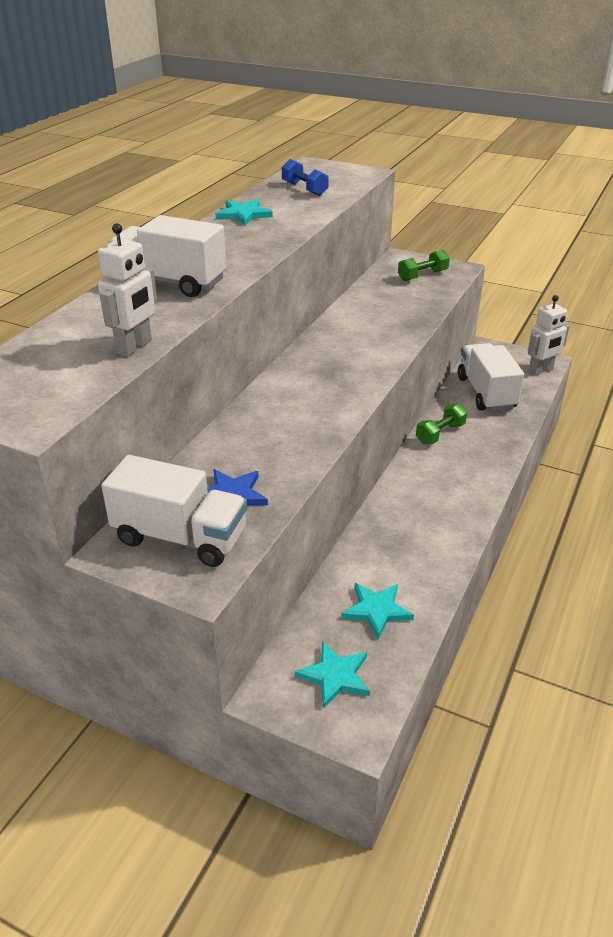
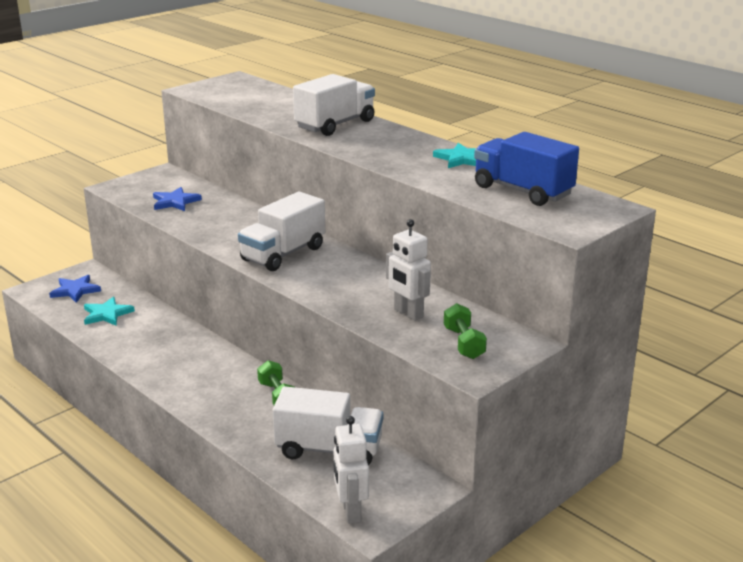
camera: 110 degrees right, 10 degrees down
(135, 347) = (247, 110): white robot -> white robot (408, 313)
(180, 537) = (154, 186): white truck -> white truck (283, 254)
(304, 189) = (522, 191): blue dumbbell -> blue truck
(335, 676) = (75, 290): turquoise star -> blue star

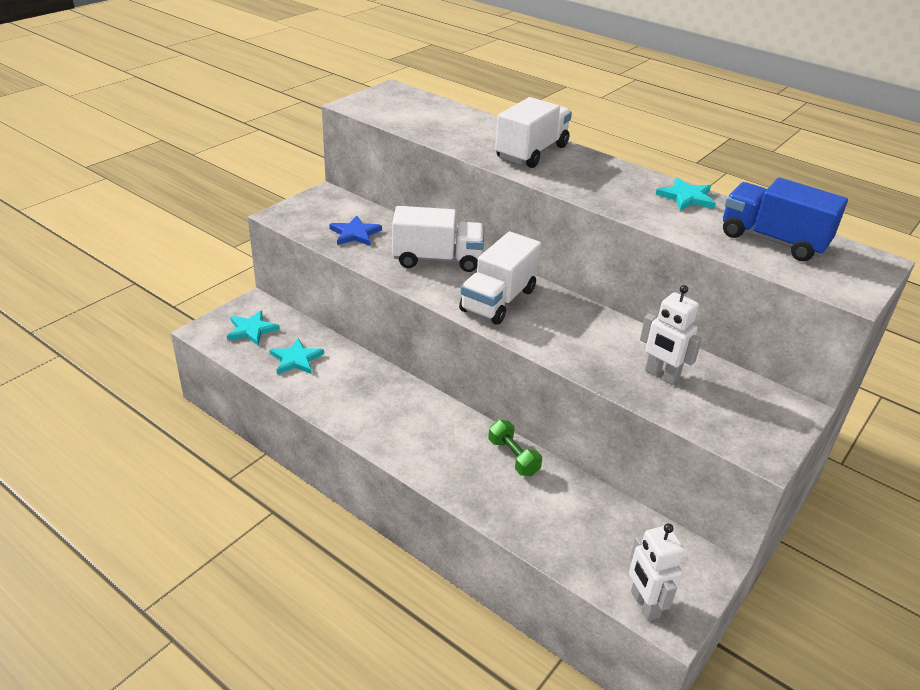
camera: 10 degrees left, 10 degrees up
(75, 290) = (251, 330): blue star -> turquoise star
(329, 449) = (591, 523): white truck -> white truck (437, 260)
(463, 343) = (735, 413): green dumbbell -> none

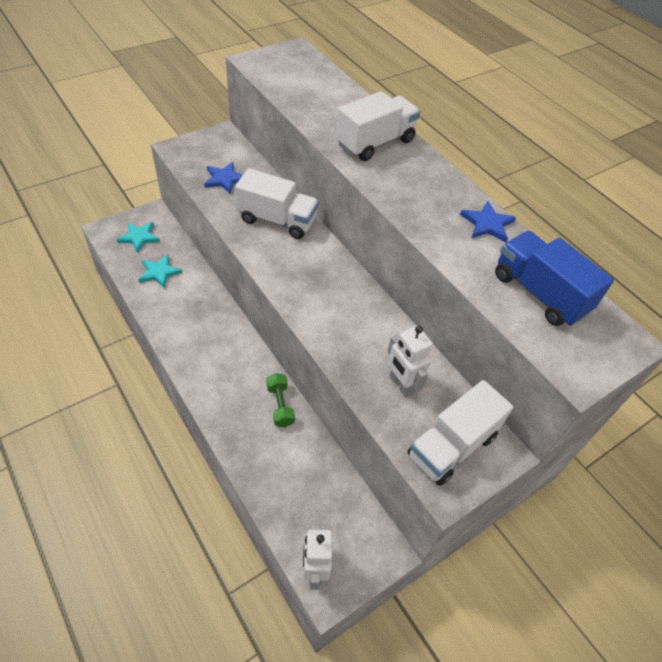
camera: 15 degrees right, 15 degrees up
(498, 300) = (305, 273): white truck -> white truck (452, 446)
(686, 197) = (487, 224): turquoise star -> blue star

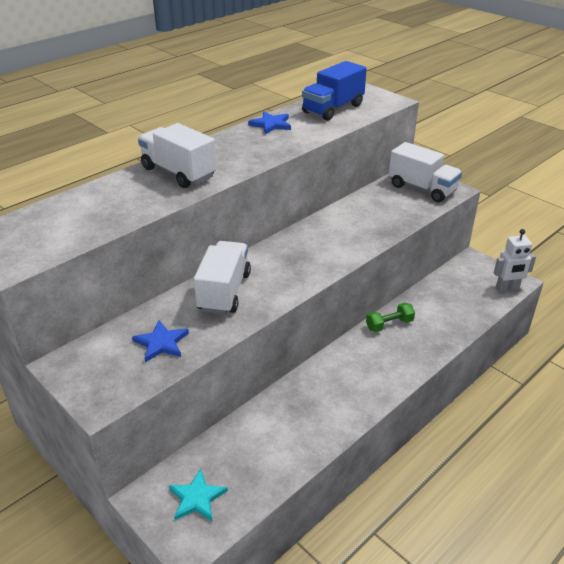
camera: 95 degrees left, 15 degrees down
(159, 272) = (256, 456): turquoise star -> none
(401, 384) = (386, 209): white robot -> none

